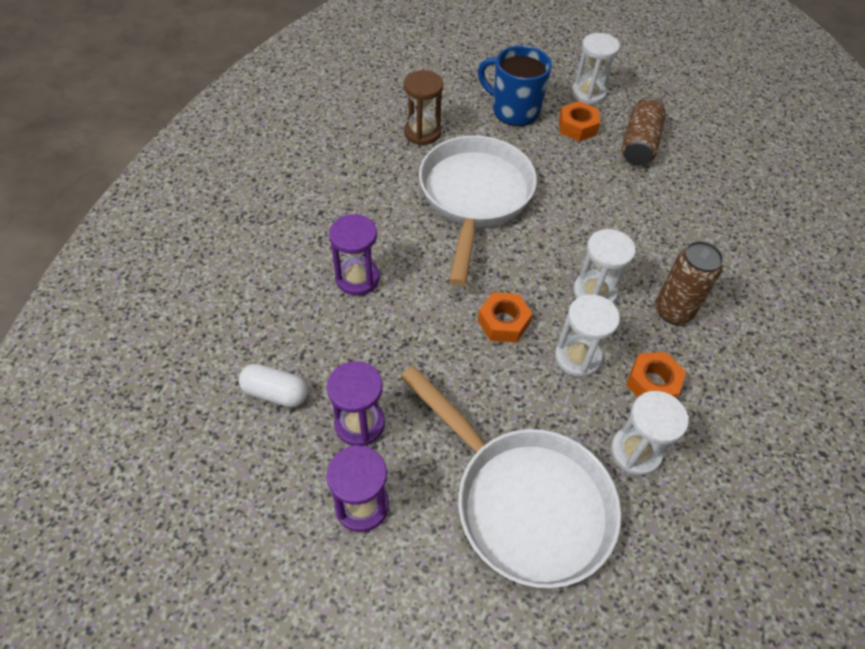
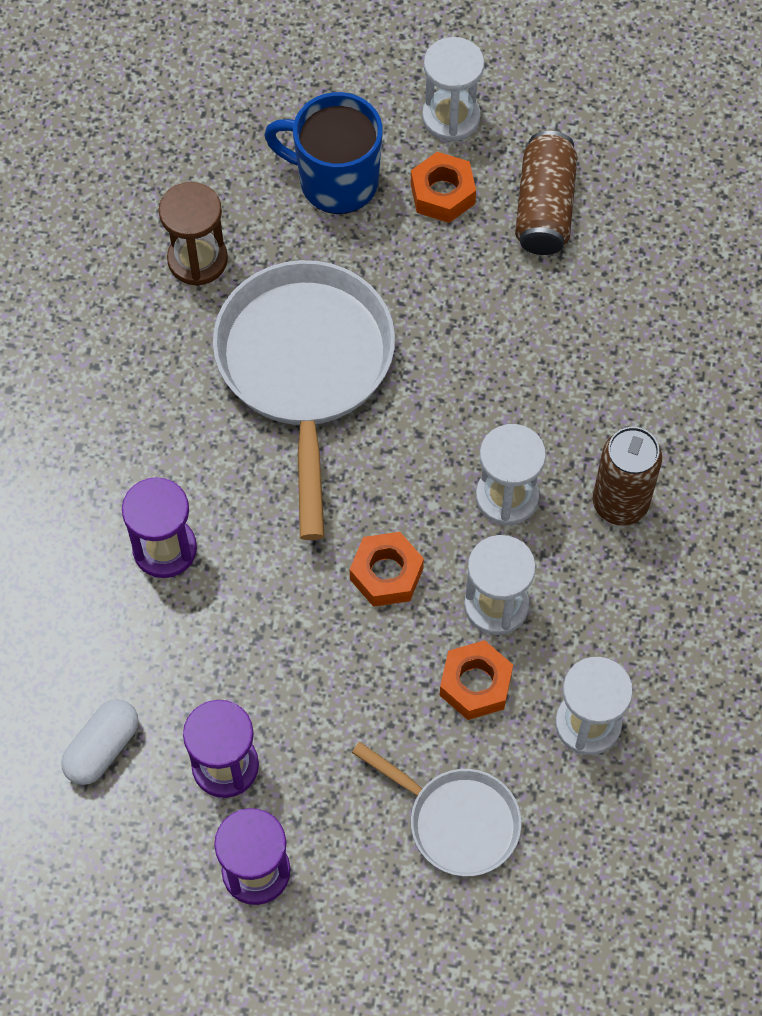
camera: 10 degrees left, 10 degrees up
(276, 393) = (102, 748): white capsule -> white capsule turned 60 degrees counterclockwise
(524, 502) = (457, 821): white pan -> white pan, size x0.55
(652, 383) = (601, 622): orange nut -> orange nut (475, 684)

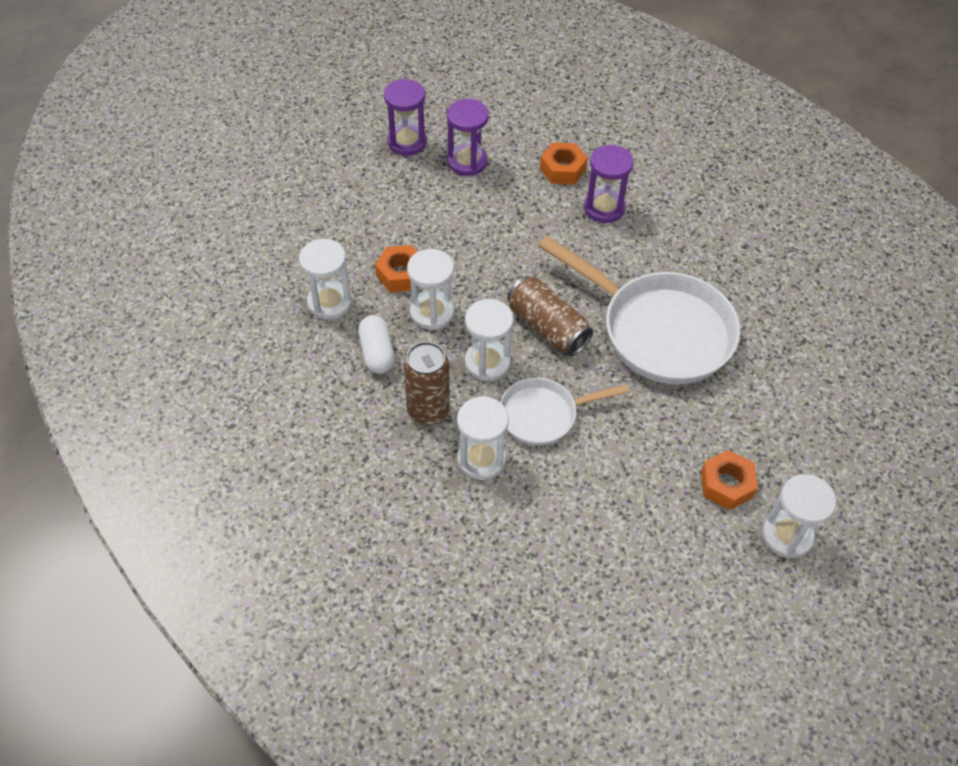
camera: 130 degrees right, 10 degrees down
(102, 748) = (523, 129): white capsule -> white capsule (377, 353)
(197, 260) = (780, 331): brown hourglass -> none
(335, 181) = (784, 434): blue mug -> none
(386, 574) = (498, 281): orange nut -> orange nut (562, 169)
(457, 821) = (345, 221): white pan -> white pan (543, 415)
(544, 207) = (666, 533): brown can -> brown can (548, 327)
(624, 411) = (481, 459): none -> white hourglass

